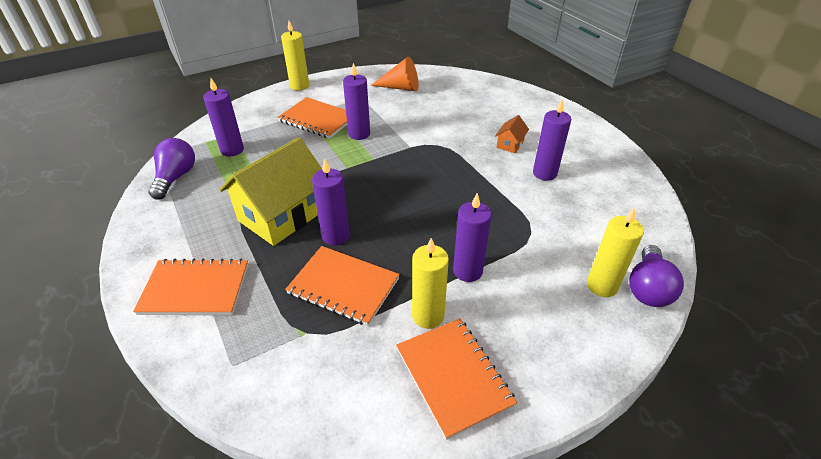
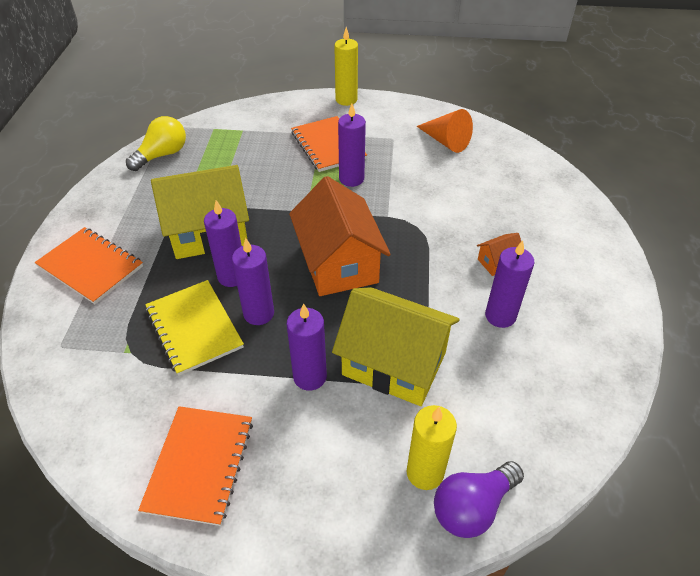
camera: 35 degrees right, 5 degrees up
(176, 177) = (162, 155): purple light bulb -> yellow light bulb
(232, 150) = (227, 147): purple candle -> purple candle (259, 313)
(343, 286) = (194, 328): orange notebook -> yellow notebook
(408, 190) = (338, 263): none -> orange house
(428, 316) = (233, 397): yellow candle -> none
(513, 233) = (394, 363): none -> yellow house

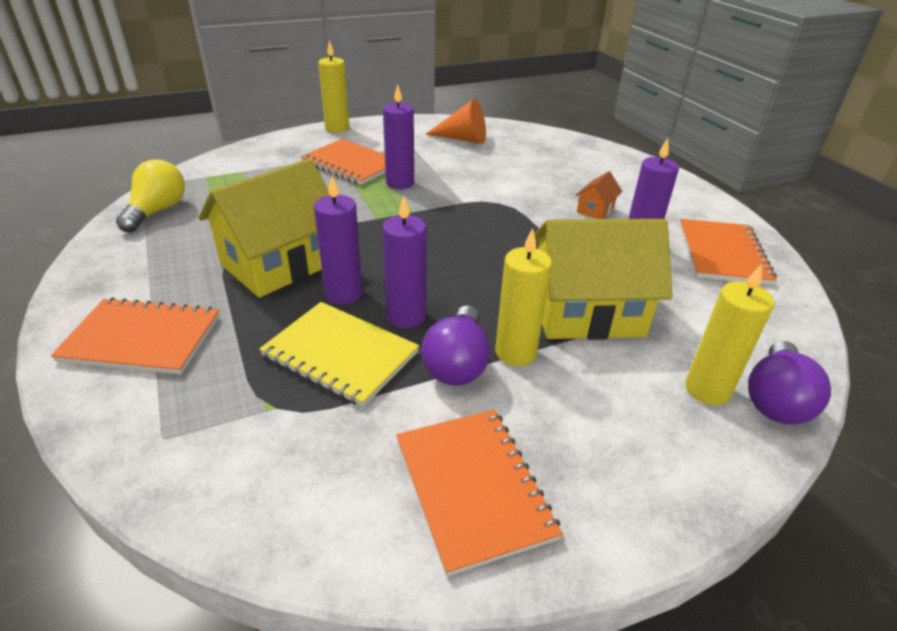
camera: 30 degrees left, 10 degrees down
(262, 368) = (457, 363): none -> purple light bulb
(310, 377) = (515, 352): purple candle -> yellow candle
(338, 263) = (451, 250): orange house -> none
(574, 353) = (722, 253): none -> orange notebook

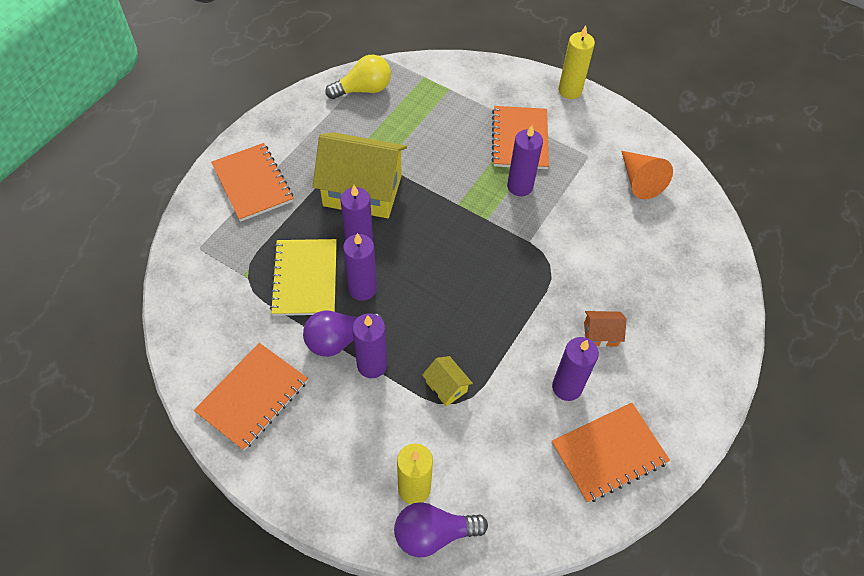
camera: 55 degrees right, 20 degrees up
(515, 352) = (372, 365): yellow candle -> purple candle
(586, 312) = (446, 387): yellow house -> yellow house, size x0.43

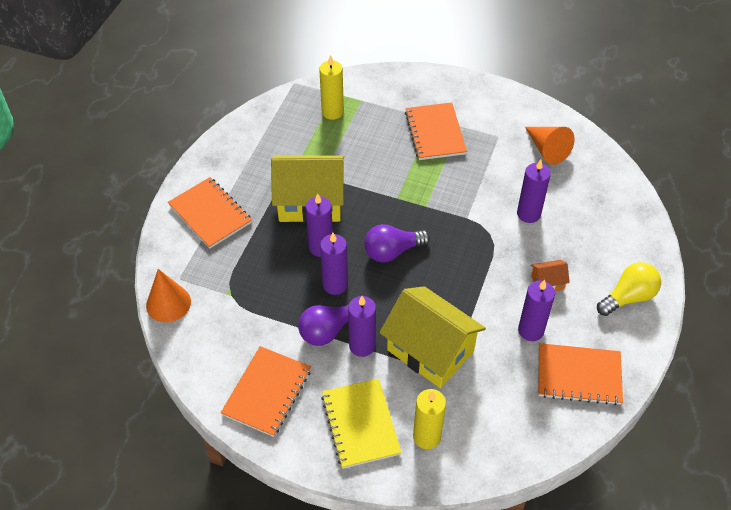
camera: 10 degrees left, 5 degrees down
(178, 273) = (168, 303): none -> orange cone
(305, 278) = (282, 286): yellow notebook -> yellow notebook (360, 424)
(363, 89) = (284, 114): yellow light bulb -> yellow light bulb (628, 297)
(433, 534) = (453, 468): purple light bulb -> purple light bulb (392, 251)
(446, 387) = (430, 350): yellow house -> yellow house, size x2.35
(520, 186) = (446, 173): purple candle -> purple candle (528, 214)
(570, 90) = (467, 83): yellow candle -> yellow candle (332, 112)
(608, 453) = (579, 375): orange notebook -> orange notebook turned 45 degrees clockwise

